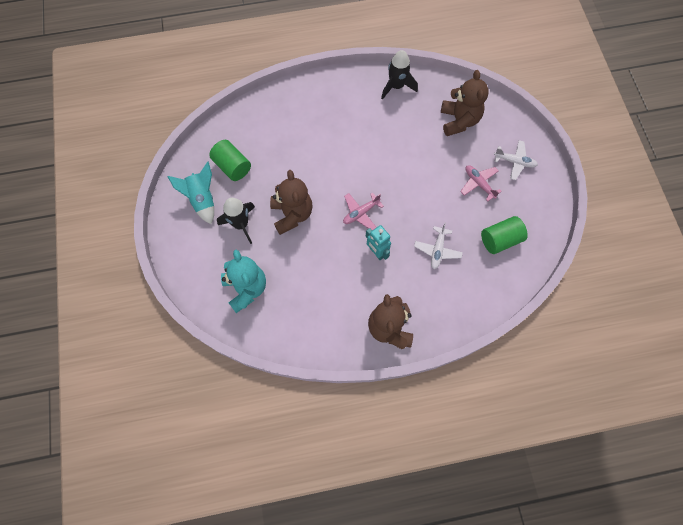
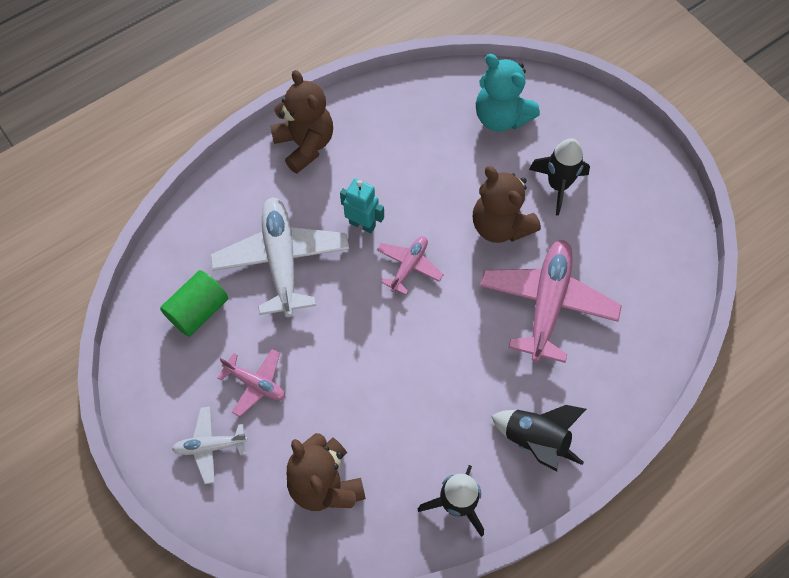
camera: 155 degrees right, 5 degrees down
(202, 199) = (629, 195): turquoise rocket -> none
(232, 166) = (623, 255): green cylinder -> none
(293, 159) = (547, 303): none -> pink plane
(341, 97) = (535, 440): none -> black rocket
(437, 250) = (281, 260): white plane -> white plane, size x1.92

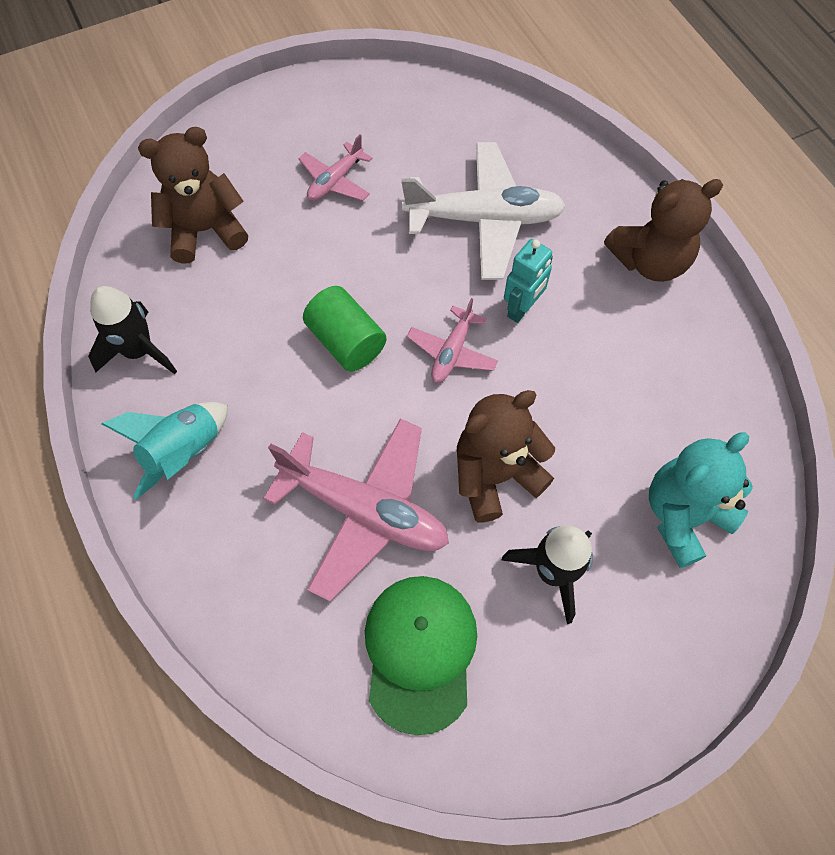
camera: 100 degrees right, 0 degrees up
(198, 311) = (434, 138): green cylinder -> green cylinder (346, 342)
(210, 446) = (277, 138): white plane -> none
(409, 266) = (452, 352): pink plane -> pink plane turned 75 degrees clockwise
(535, 440) = (184, 452): black rocket -> turquoise rocket
(630, 253) = (420, 652): none -> green cap

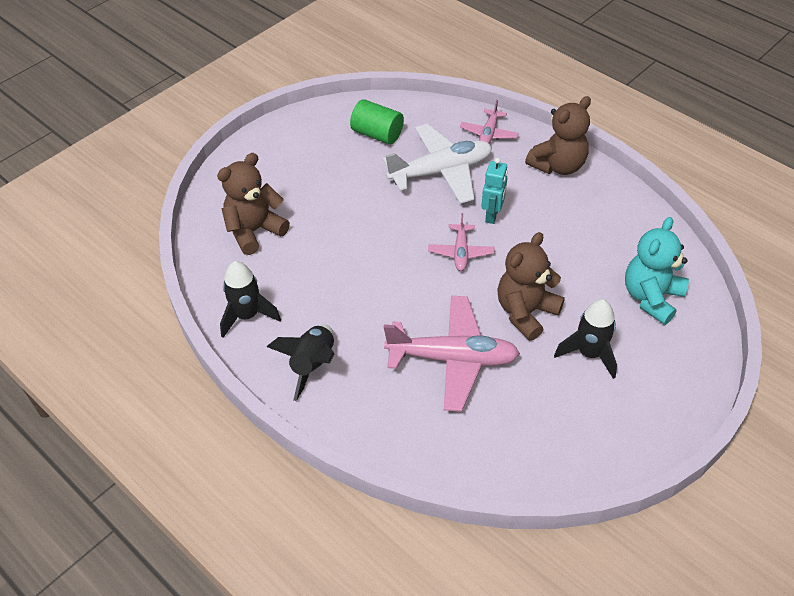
camera: 20 degrees left, 15 degrees down
(184, 452) = (313, 365): turquoise rocket -> black rocket
(335, 181) = (329, 177): pink plane -> pink plane (488, 134)
(346, 342) = (388, 267): green cylinder -> green cylinder (377, 134)
(420, 652) = (531, 425): green cap -> none

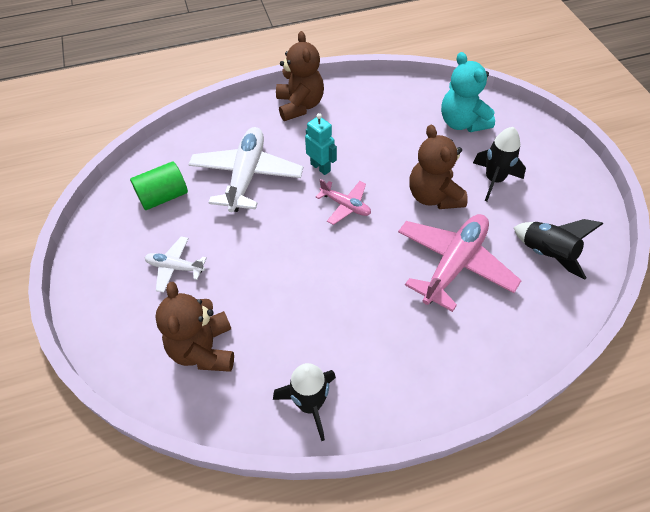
camera: 60 degrees left, 5 degrees up
(313, 365) = (403, 372): black rocket -> black rocket (546, 254)
(315, 177) = (175, 267): none -> white plane
(488, 134) = (230, 126): pink plane -> none

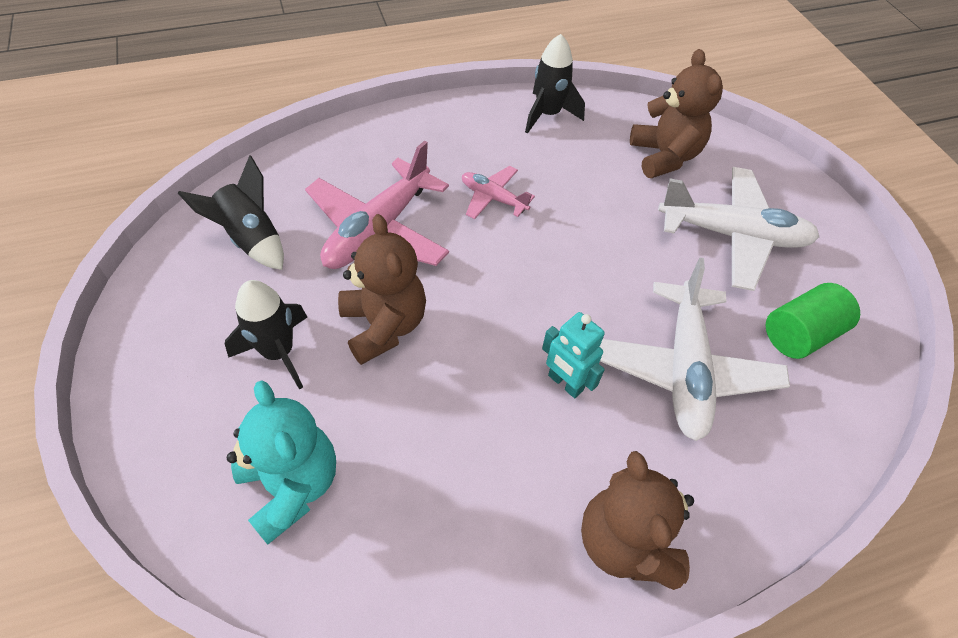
camera: 175 degrees right, 0 degrees up
(175, 267) = (733, 235): white plane -> white plane, size x1.92
(345, 206) = (520, 313): pink plane -> pink plane (493, 198)

